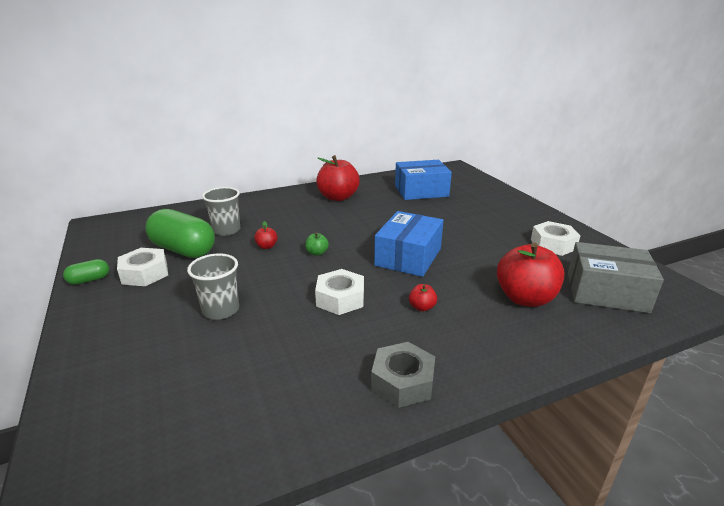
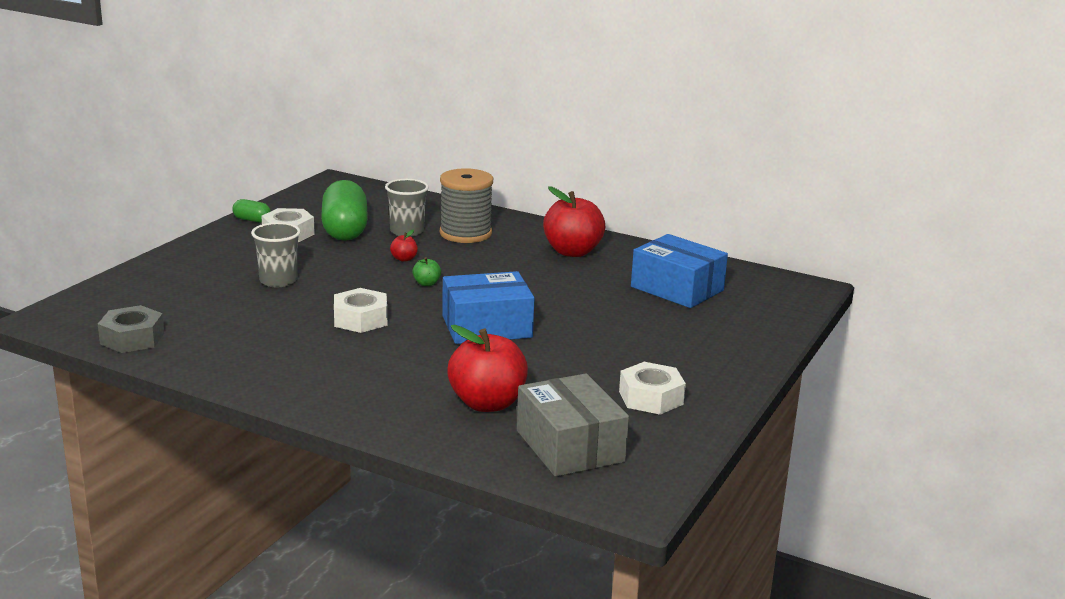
camera: 50 degrees right, 5 degrees down
(263, 214) = (465, 233): none -> grey spool
(403, 382) = (276, 378): grey nut -> grey nut (132, 338)
(422, 307) = (397, 358): red apple -> none

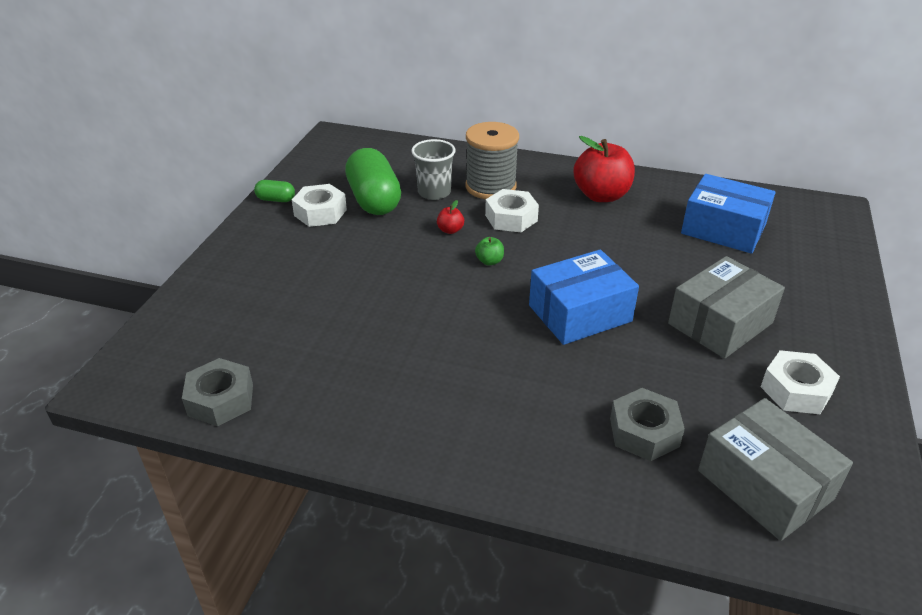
camera: 10 degrees left, 15 degrees up
(278, 281) = (340, 282): grey cup -> none
(360, 319) = (450, 325): white nut -> white nut (511, 218)
(487, 403) = (644, 432): red apple -> grey nut
(616, 349) = (720, 323): none -> grey box

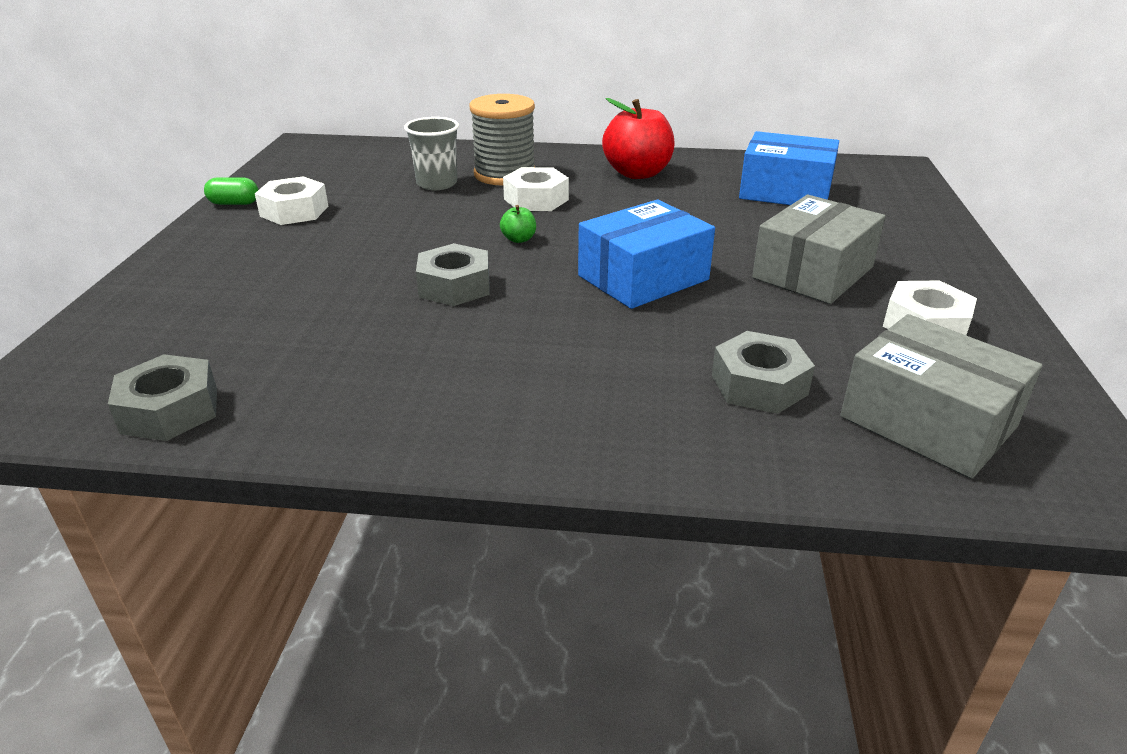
camera: 10 degrees left, 5 degrees down
(374, 200) = (362, 195): green capsule -> none
(432, 306) = (454, 286): none -> grey nut
(450, 230) = (463, 215): red apple -> none

